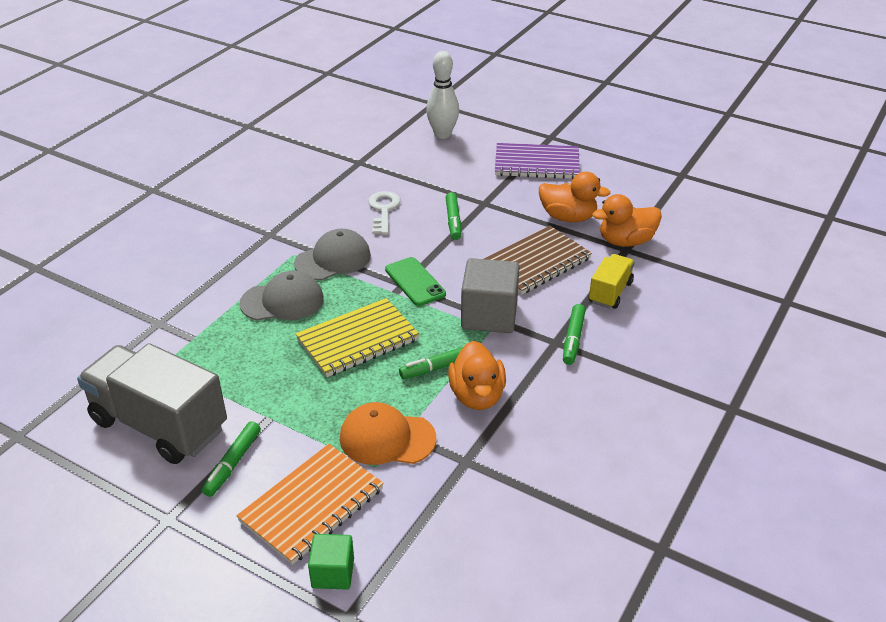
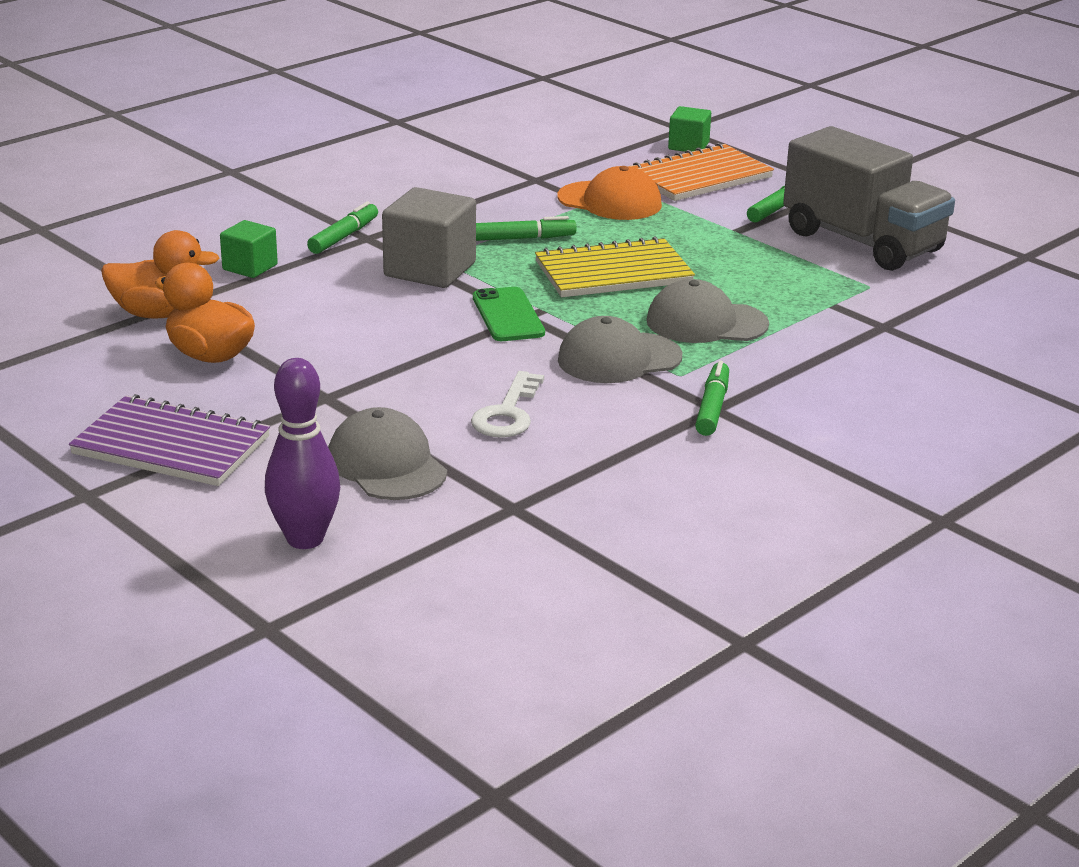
camera: 165 degrees left, 10 degrees down
(429, 172) = (386, 464): none -> grey cap
(442, 134) = (305, 539): white bowling pin -> purple bowling pin
(453, 221) = (399, 379): green marker -> green marker (712, 407)
(477, 396) = (494, 213): orange duck -> none
(536, 262) = (317, 310): brown notebook -> none
(610, 292) = (250, 267): yellow truck -> green cube

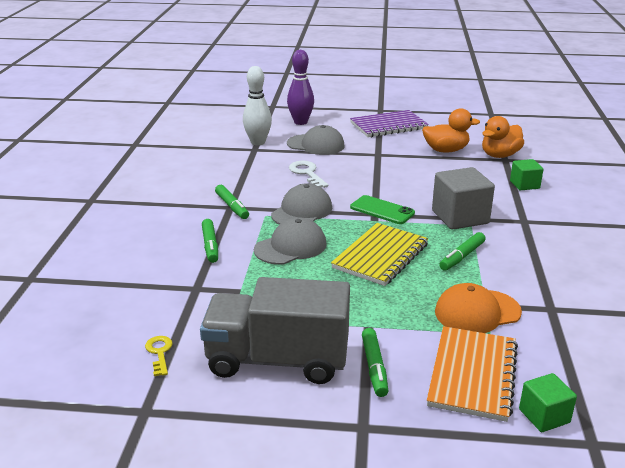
camera: 140 degrees right, 0 degrees up
(344, 237) = (533, 216): green marker -> green marker (210, 245)
(481, 522) = (258, 142): none -> white bowling pin
(980, 287) = (159, 353): none -> yellow key

